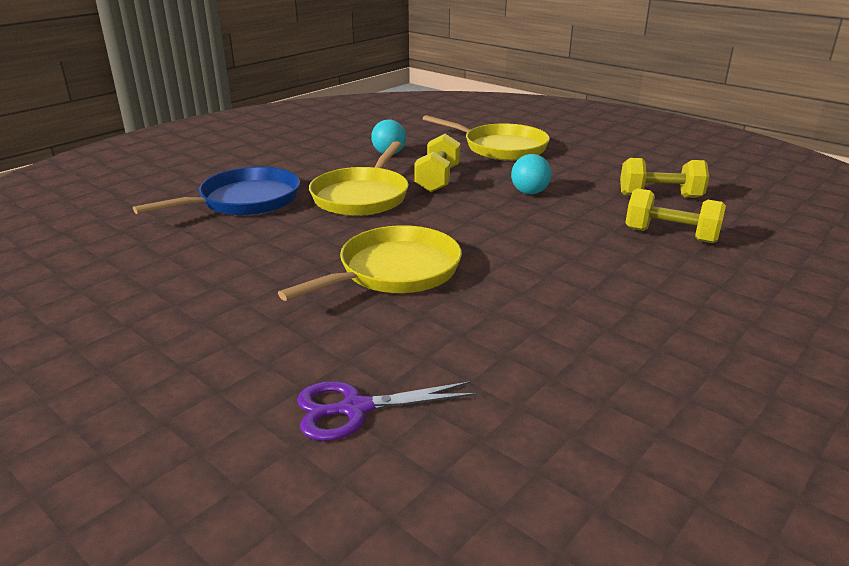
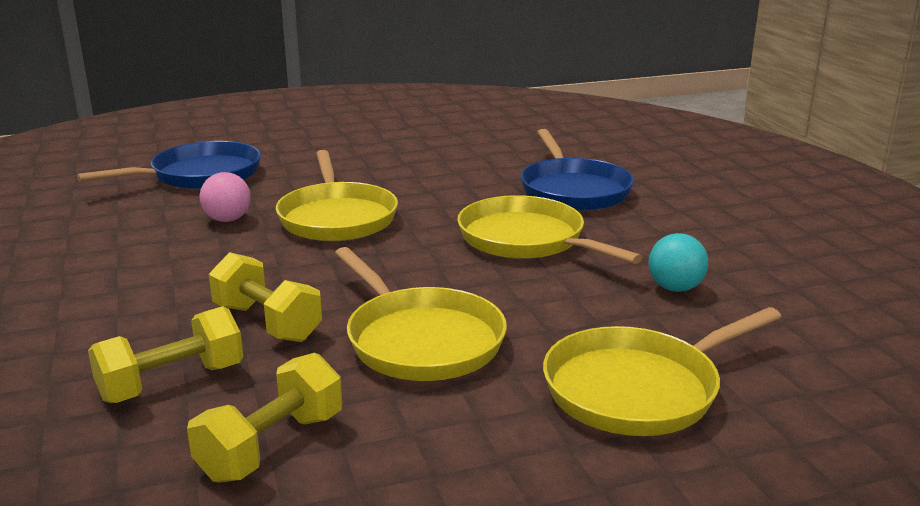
camera: 120 degrees right, 5 degrees down
(355, 409) = (200, 175): purple scissors -> blue pan
(438, 179) = (536, 293): yellow dumbbell -> yellow dumbbell (267, 323)
(457, 322) = (227, 219): none -> pink ball
(529, 192) = (420, 340): turquoise ball -> yellow pan

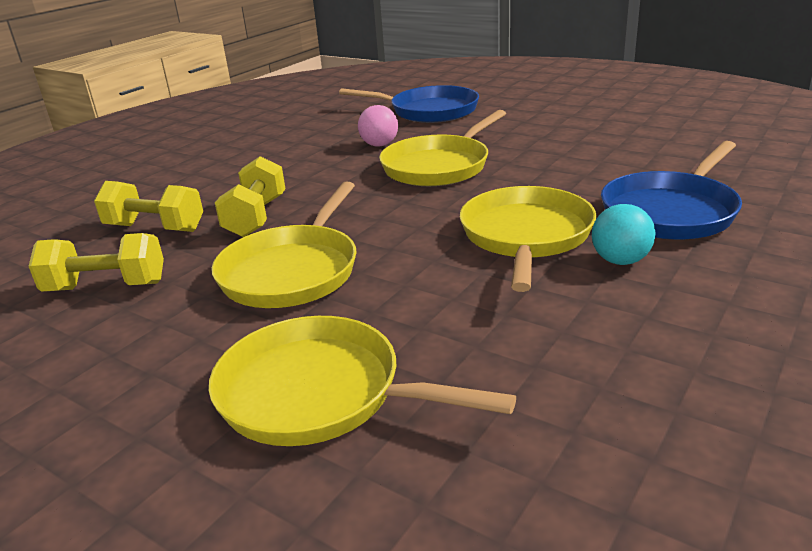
camera: 55 degrees right, 5 degrees up
(675, 288) = (550, 338): turquoise ball -> turquoise ball (620, 260)

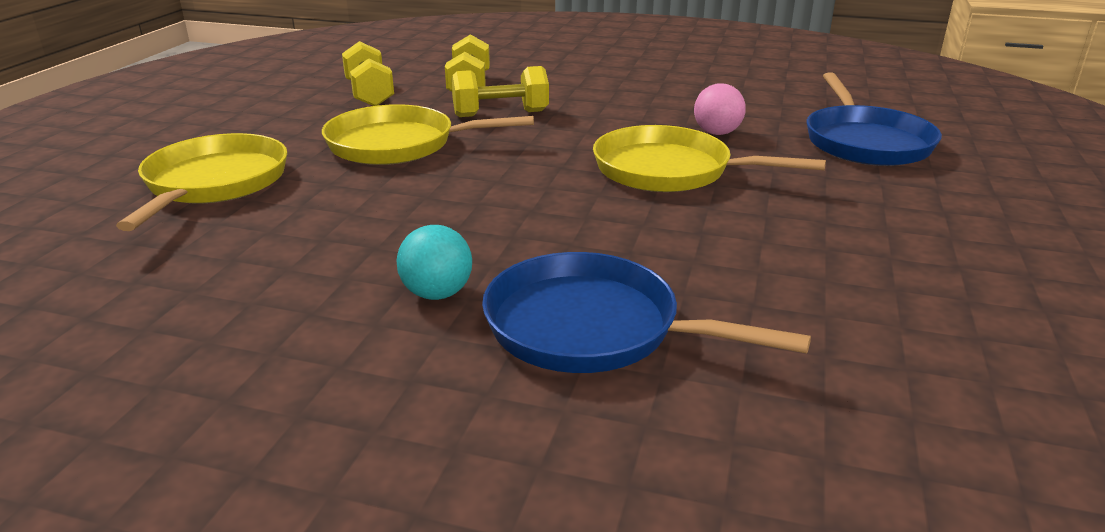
camera: 70 degrees right, 0 degrees up
(526, 236) = (489, 235): yellow pan -> none

